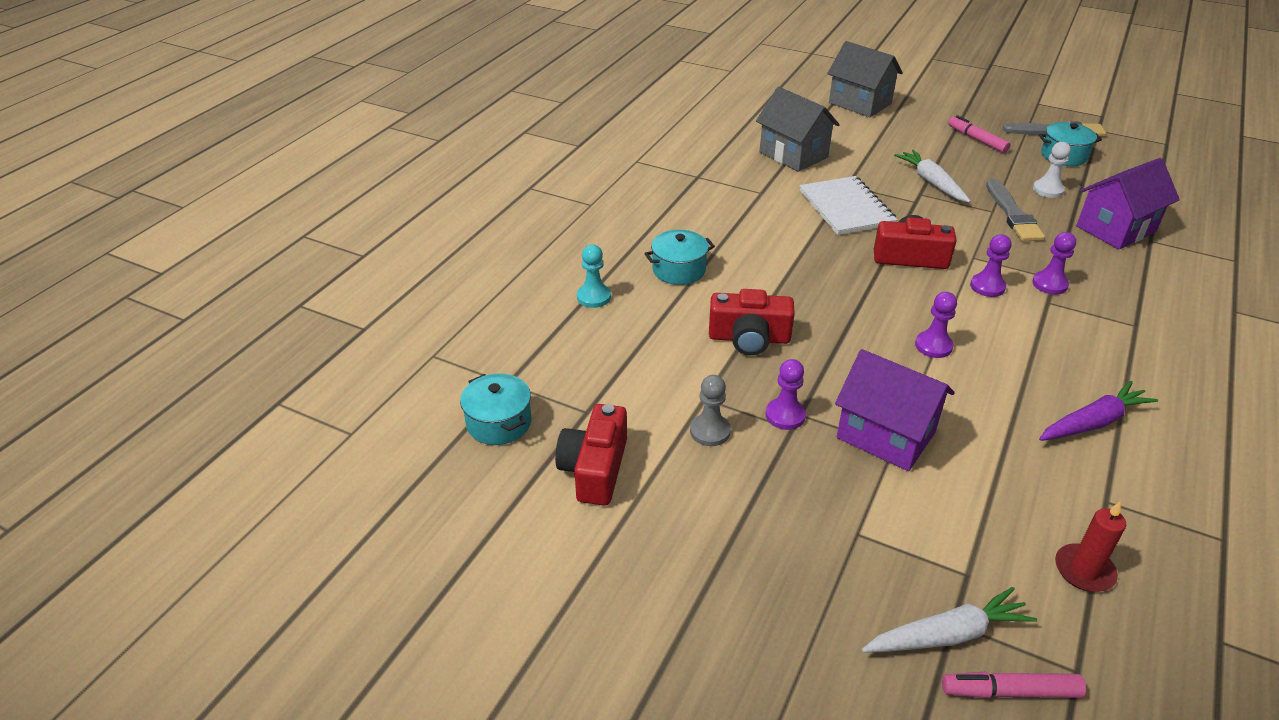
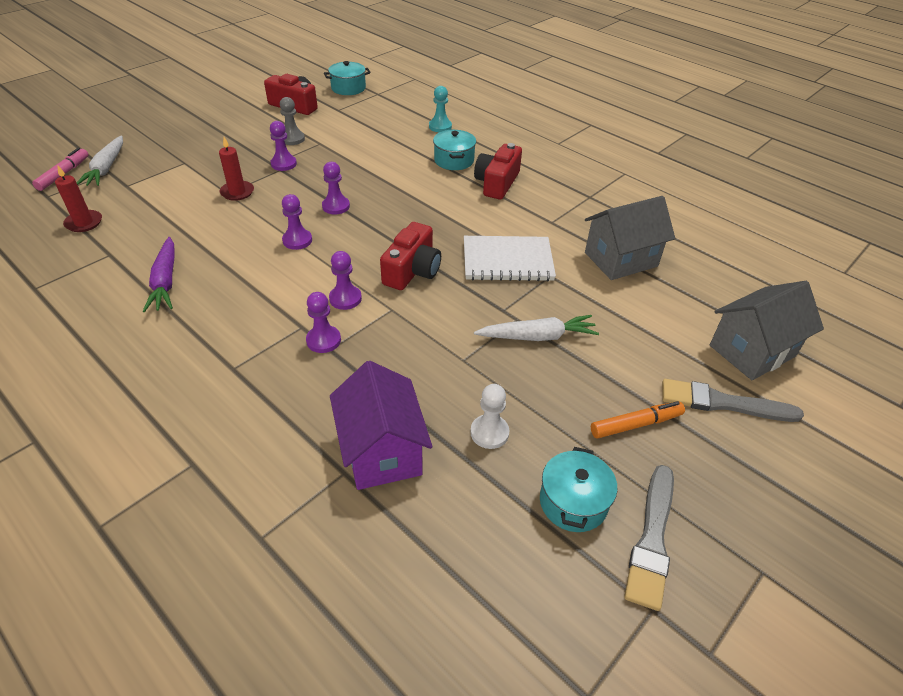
camera: 105 degrees right, 5 degrees up
(749, 338) = (361, 169): red camera -> red camera (497, 183)
(846, 336) = (336, 206): none -> purple pawn
(885, 435) = (237, 192): purple house -> red candle
(977, 140) = (635, 424): pink marker -> orange marker
(1012, 214) = (450, 373): grey brush -> grey brush (723, 403)

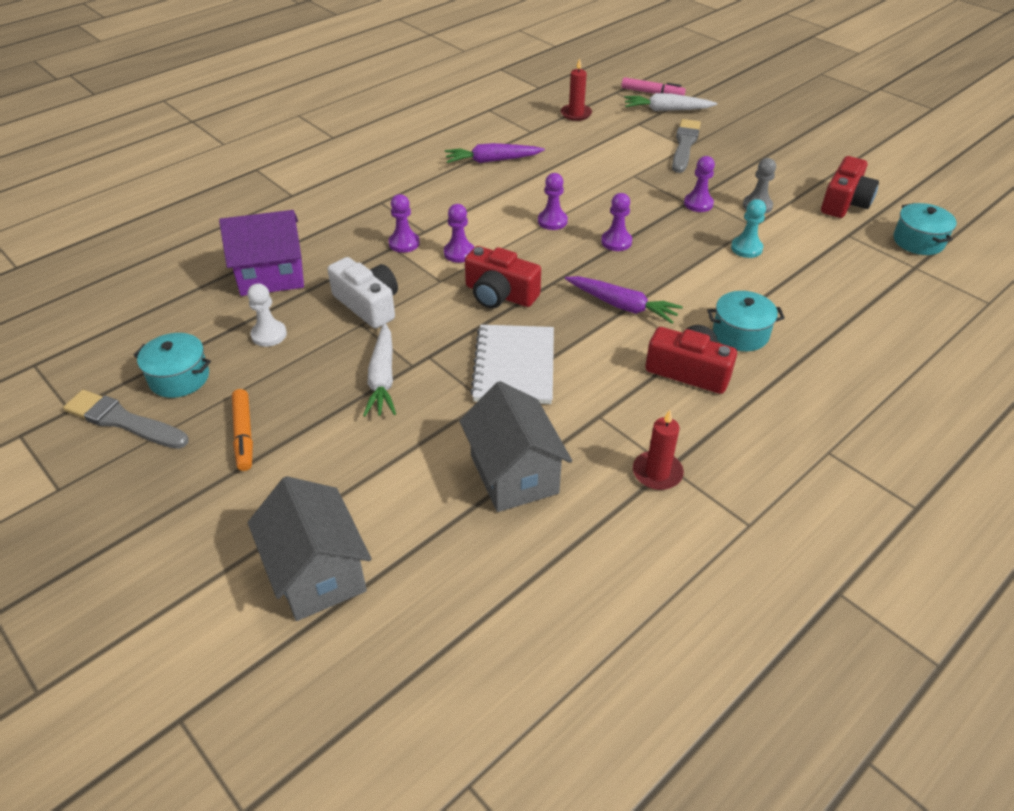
camera: 95 degrees right, 0 degrees up
(237, 192) = (635, 181): red candle -> red candle (657, 473)
(425, 207) = (622, 306): none -> purple carrot
(432, 358) = (368, 304): none -> white camera
(440, 126) = (835, 324): turquoise pawn -> turquoise pawn (746, 248)
(723, 403) = (247, 516): grey brush -> grey brush (684, 145)

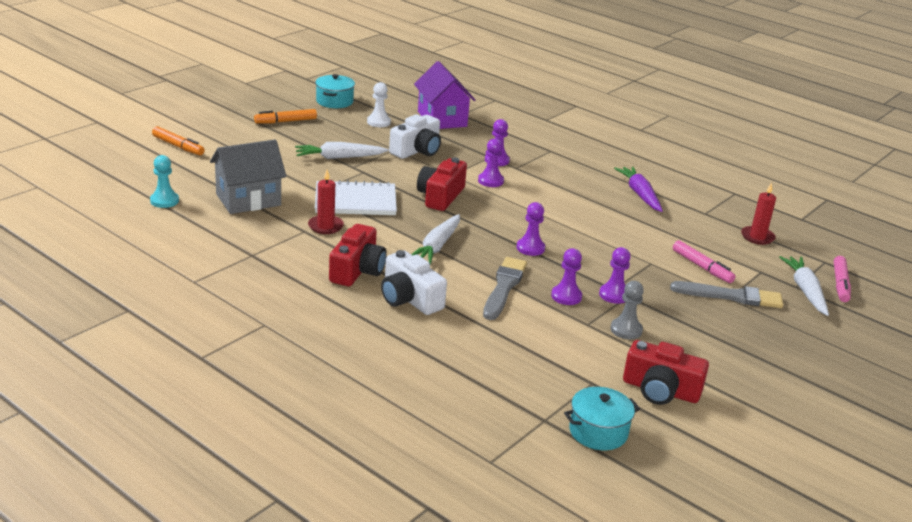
camera: 80 degrees right, 15 degrees down
(123, 421) = (297, 91): grey brush -> grey brush (504, 287)
(317, 573) = (178, 146): grey house -> orange marker
(552, 221) = (552, 220): purple pawn -> purple pawn (566, 296)
(622, 306) = (437, 246): purple carrot -> white carrot
(636, 150) = (702, 267): none -> pink marker
(657, 473) = (246, 250): red candle -> red candle (325, 226)
(740, 333) = (409, 299): turquoise pot -> white camera
(746, 248) = (543, 315): turquoise pawn -> turquoise pawn (164, 201)

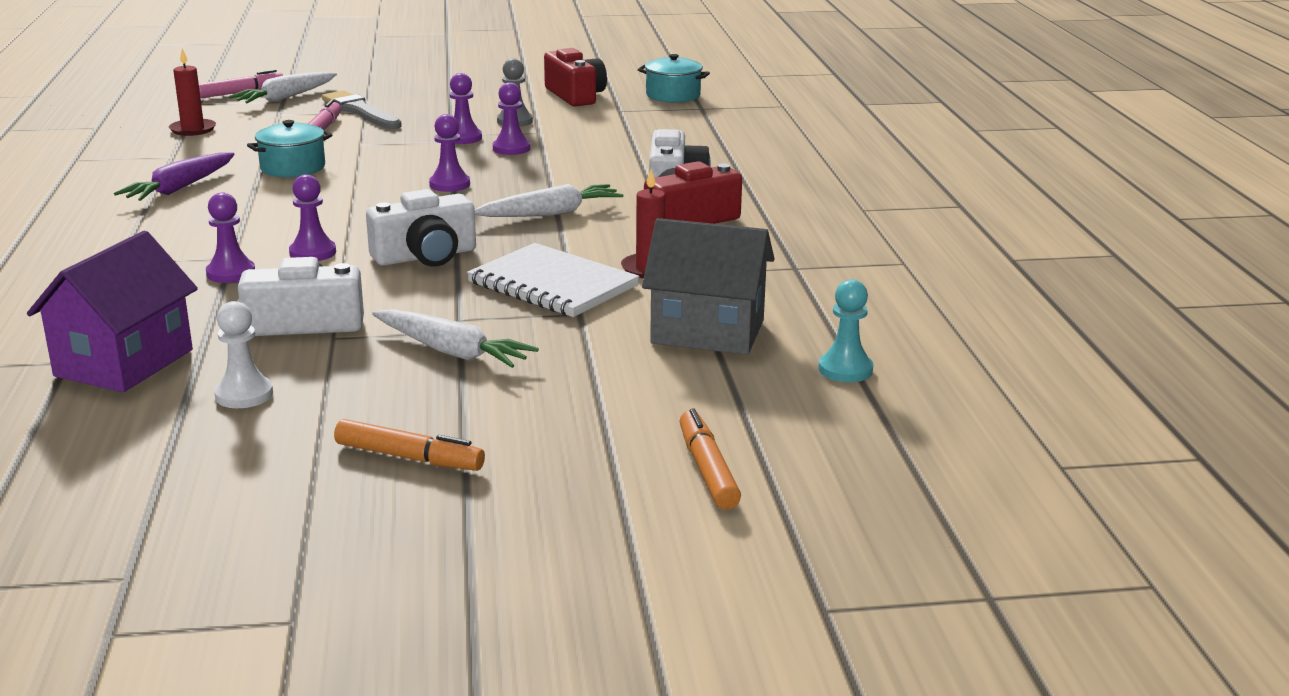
camera: 135 degrees left, 5 degrees down
(334, 101) = (216, 475): turquoise pot -> turquoise pot (293, 168)
(440, 196) = (425, 256): red camera -> white camera
(504, 287) = (557, 168): grey brush -> none

